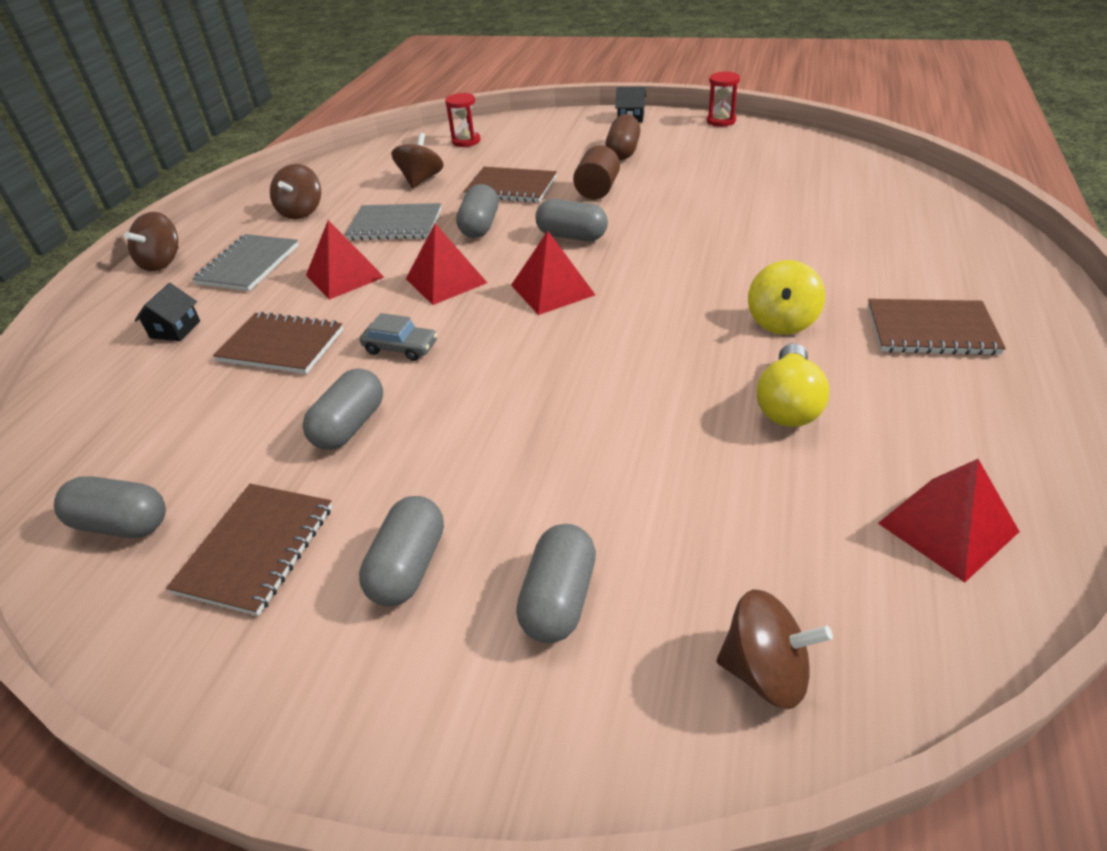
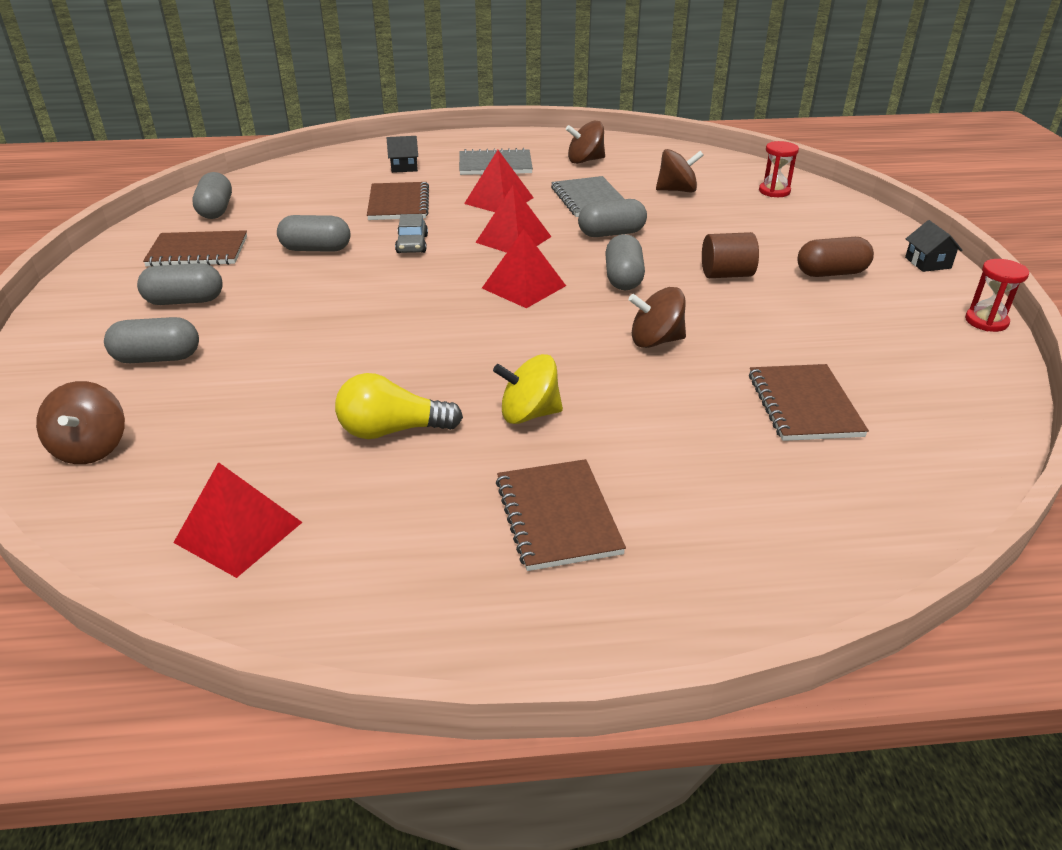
camera: 65 degrees right, 5 degrees down
(162, 262) = (483, 139): brown spinning top -> brown spinning top (655, 341)
(511, 187) = (696, 232): brown notebook -> brown notebook (803, 405)

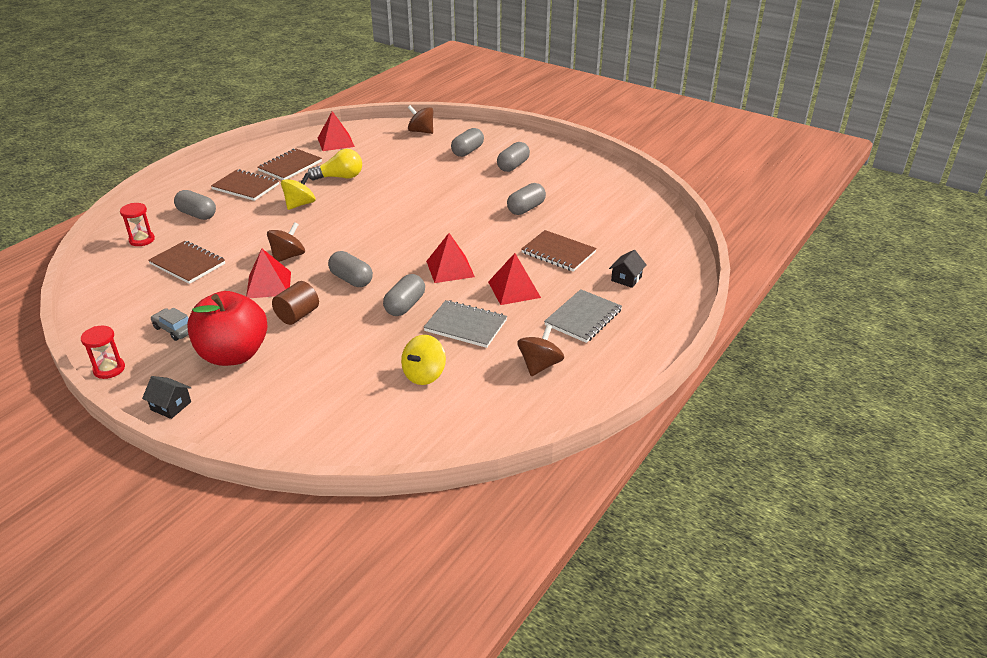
camera: 130 degrees right, 0 degrees up
(198, 252) = (568, 180): brown notebook -> brown notebook (290, 166)
(216, 210) = (624, 197): grey capsule -> grey capsule (197, 214)
(392, 430) = (340, 177): yellow light bulb -> yellow light bulb turned 45 degrees clockwise
(412, 244) = (492, 236): grey car -> grey car (174, 329)
(523, 287) = (392, 247): red pyramid -> red pyramid (269, 285)
(677, 190) = (424, 375): brown spinning top -> yellow spinning top
(774, 191) = (352, 424): red hourglass -> red hourglass (142, 240)
(831, 273) = (233, 354): brown capsule -> red apple

